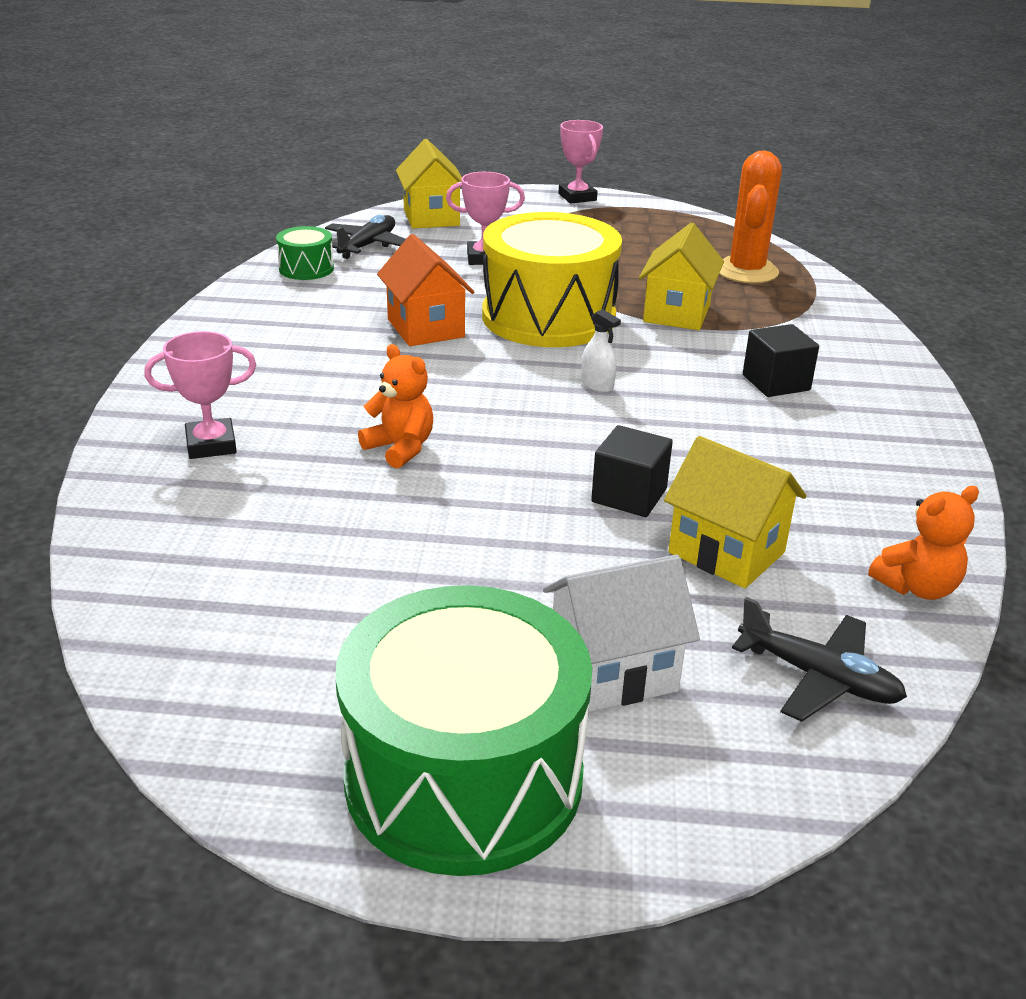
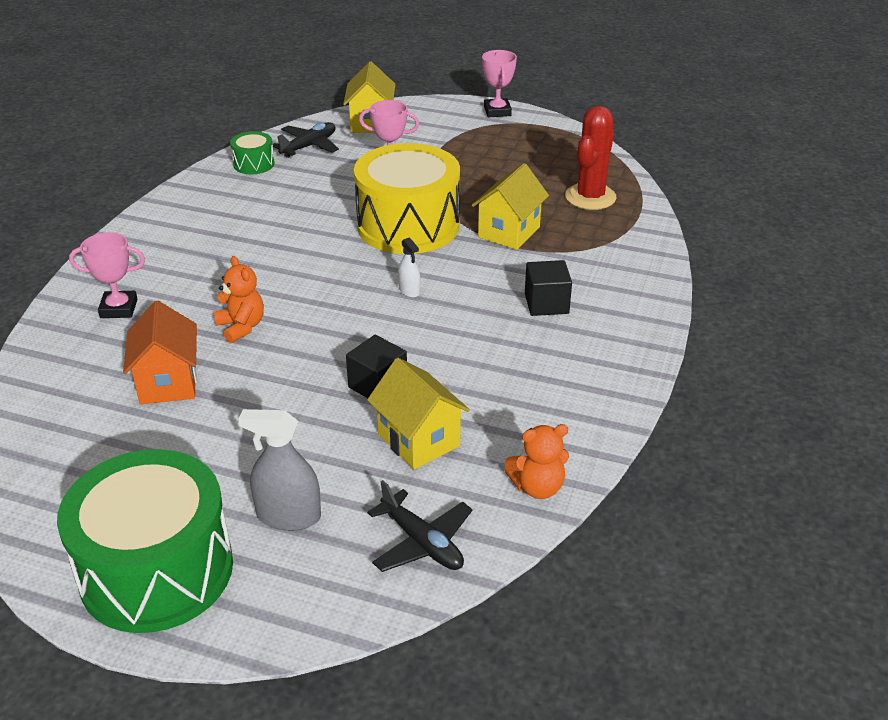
camera: 15 degrees right, 5 degrees up
(425, 328) = (312, 226): orange house -> orange house (168, 382)
(613, 672) = (288, 516): white house -> grey spray bottle
(746, 271) = (590, 197): orange cactus -> red cactus

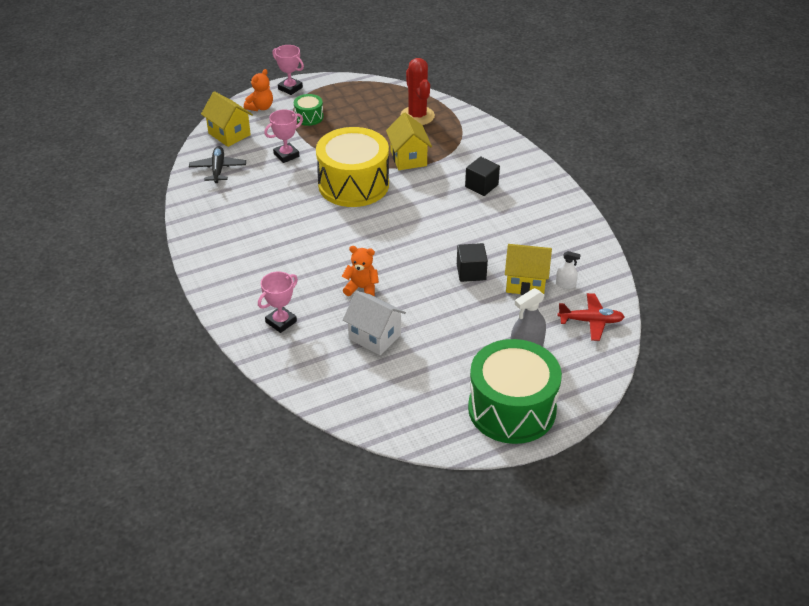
camera: 45 degrees left, 5 degrees up
(168, 382) = (374, 337): orange house -> white house
(254, 164) = (204, 198): green drum -> green drum (309, 117)
(409, 290) = (410, 218): white spray bottle -> white spray bottle (565, 284)
(422, 542) = (591, 321): black plane -> red plane
(537, 487) = (598, 269): orange teddy bear -> orange teddy bear (260, 107)

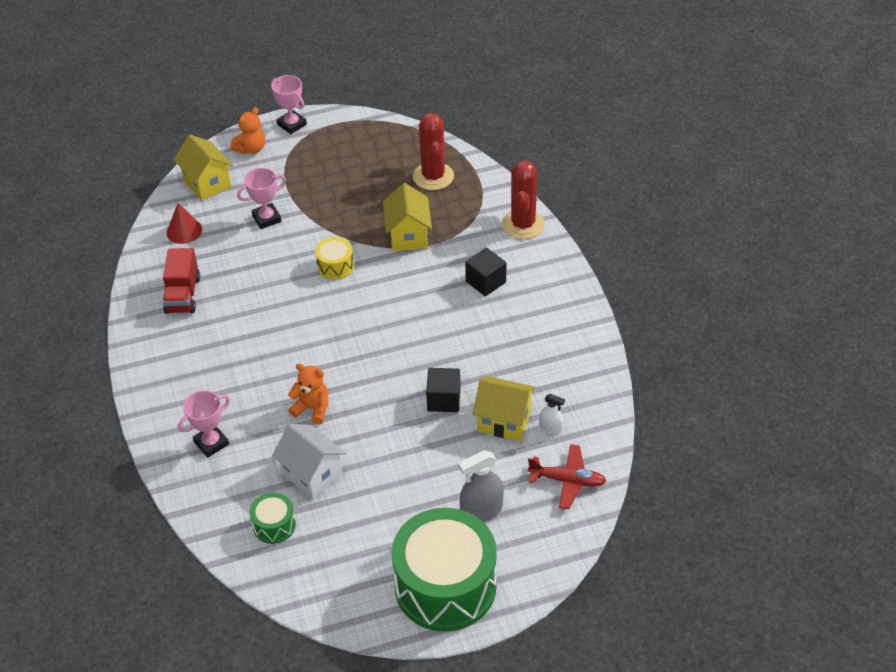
camera: 10 degrees right, 5 degrees up
(218, 169) = (184, 231): black plane -> red cone
(228, 215) = (183, 295): none -> red truck
(309, 117) = (304, 167): green drum -> green drum (274, 525)
(353, 184) = (335, 266): yellow drum -> yellow drum, size x0.44
(500, 144) = (523, 224): none -> red cactus

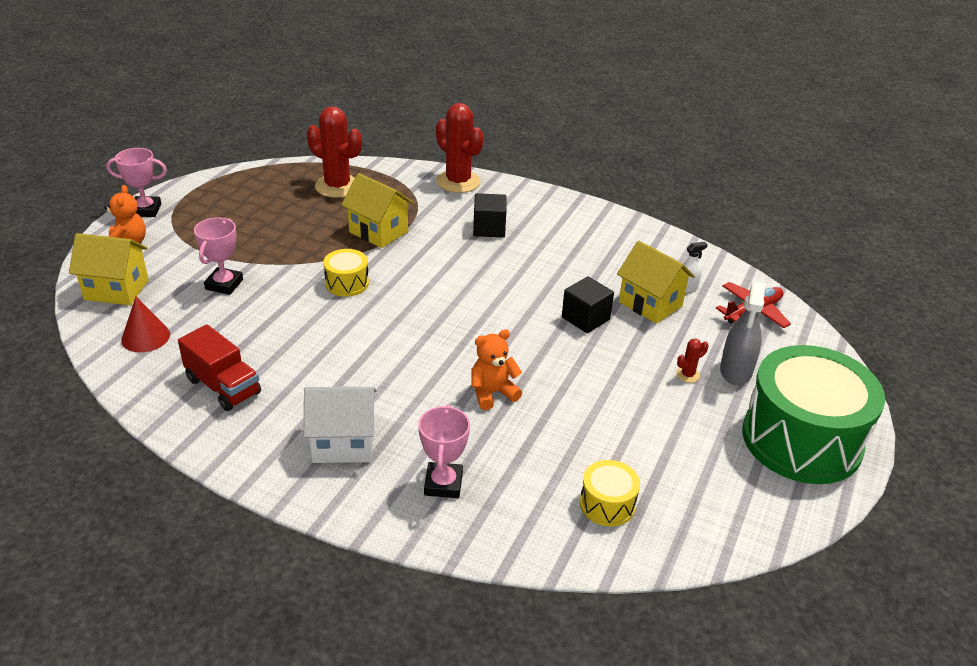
camera: 50 degrees left, 10 degrees down
(274, 525) = (607, 504): green drum -> yellow drum
(312, 474) = (573, 441): white house -> white house (343, 444)
(445, 489) = (687, 375): none -> red cactus
(504, 421) = (650, 304): yellow house -> yellow house turned 75 degrees clockwise

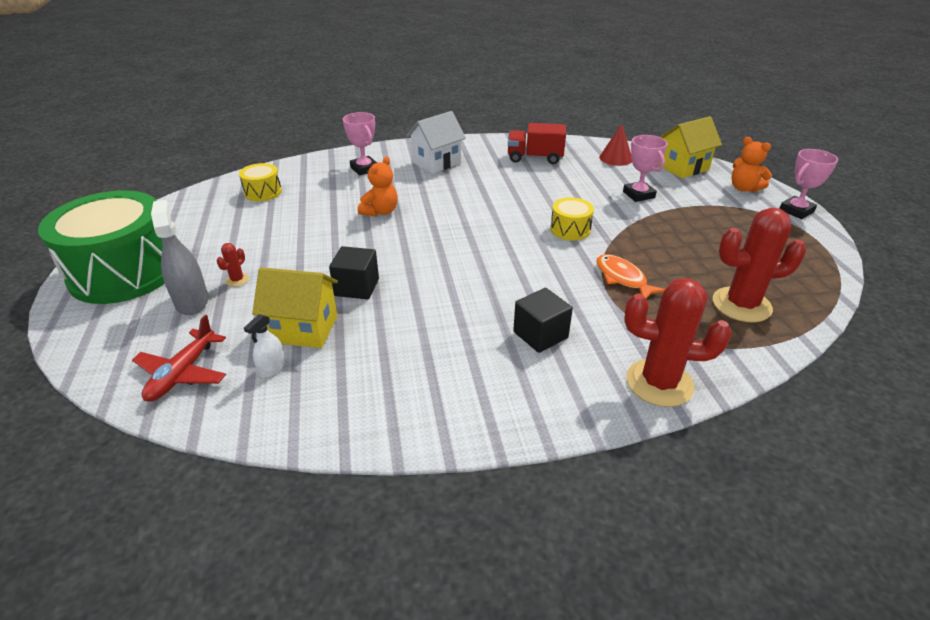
camera: 145 degrees right, 0 degrees up
(378, 232) = (622, 278): yellow house -> orange fish

